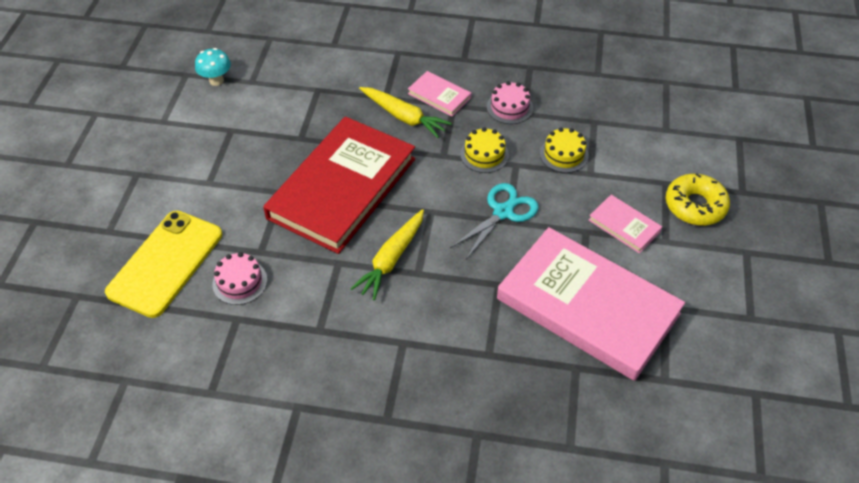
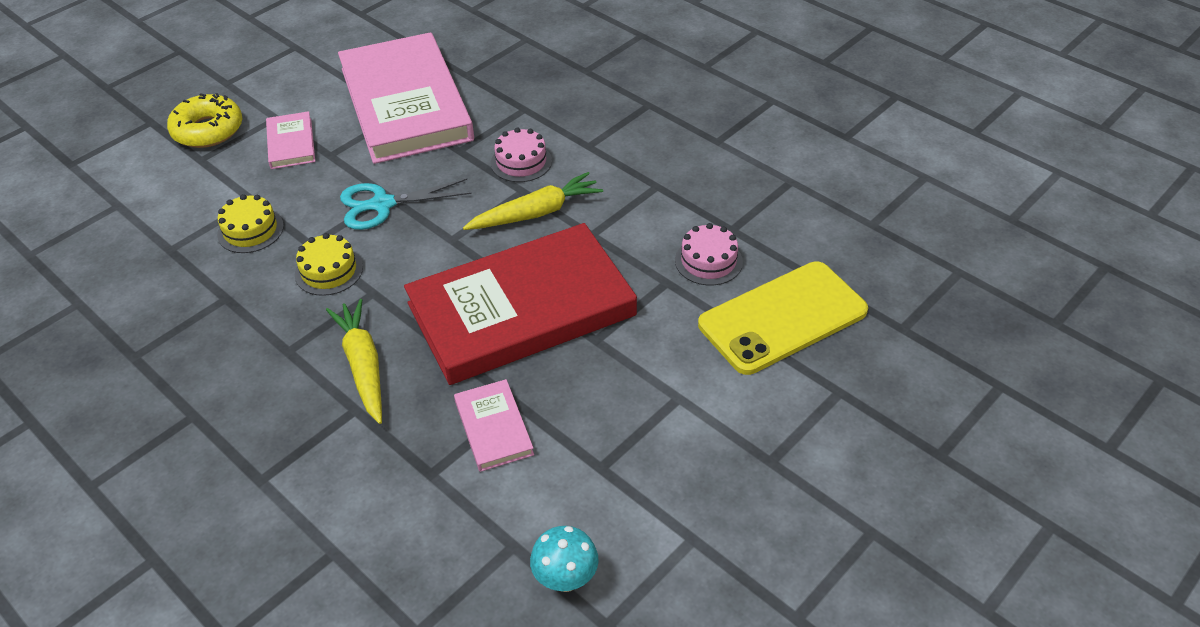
camera: 145 degrees left, 5 degrees down
(439, 96) = (289, 373): pink book -> pink book (494, 428)
(509, 107) = (231, 313): pink cake -> pink cake (521, 162)

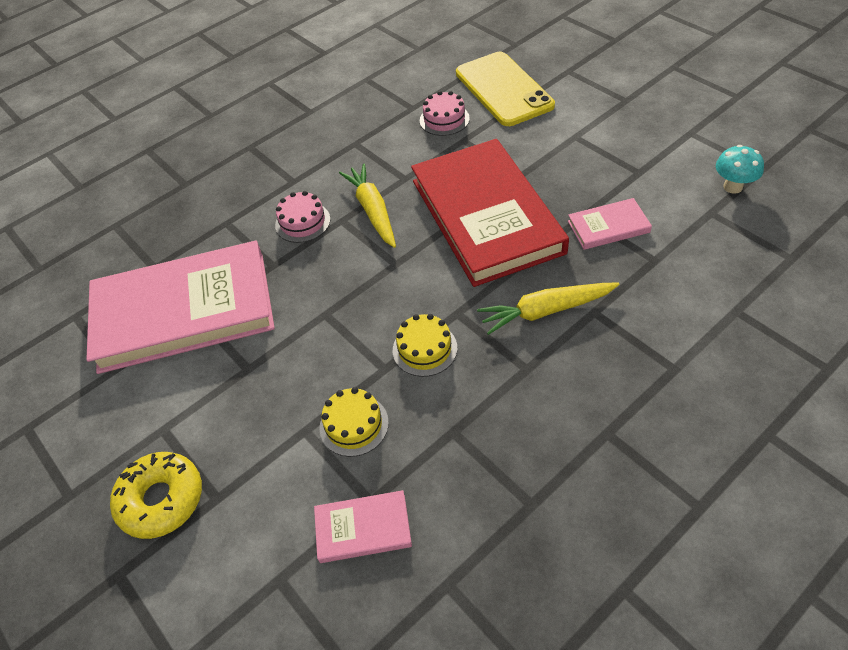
camera: 80 degrees left, 5 degrees up
(291, 143) = (217, 407): pink book -> pink book (363, 528)
(382, 205) = (338, 316): turquoise scissors -> none

